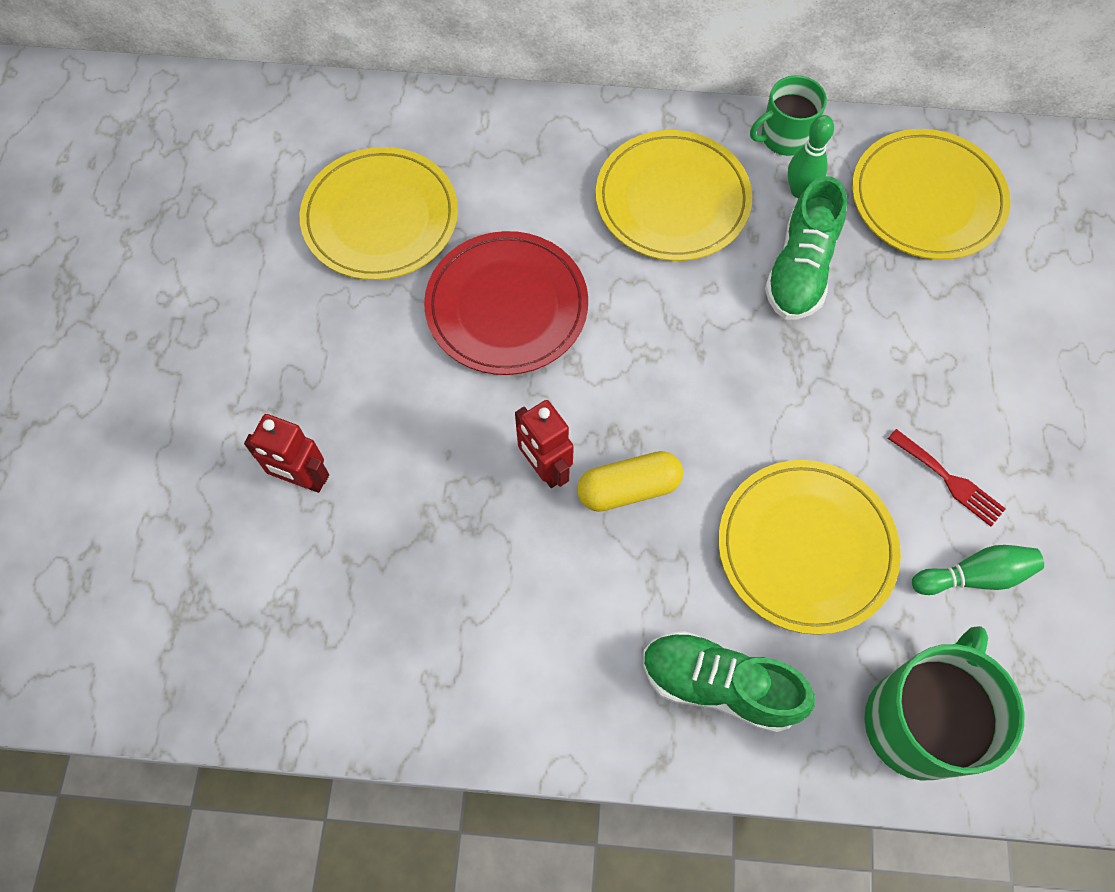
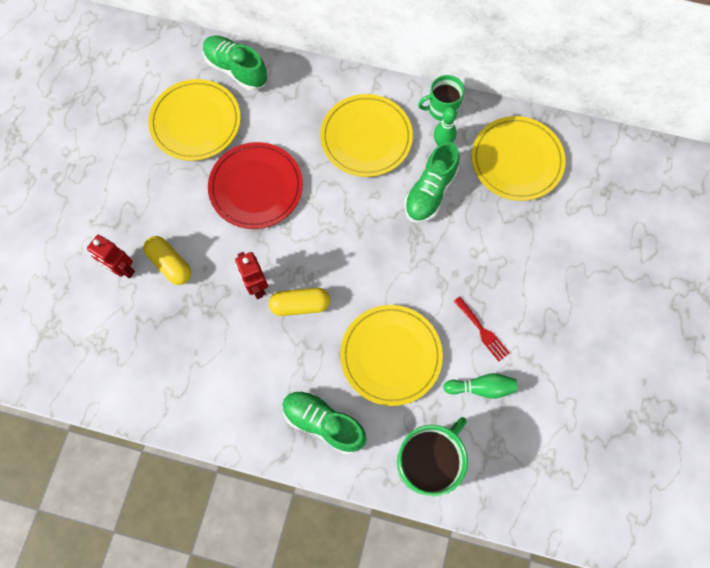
camera: 10 degrees right, 5 degrees up
(386, 456) = (170, 264): none -> yellow capsule
(431, 126) = (236, 69): none -> green shoe

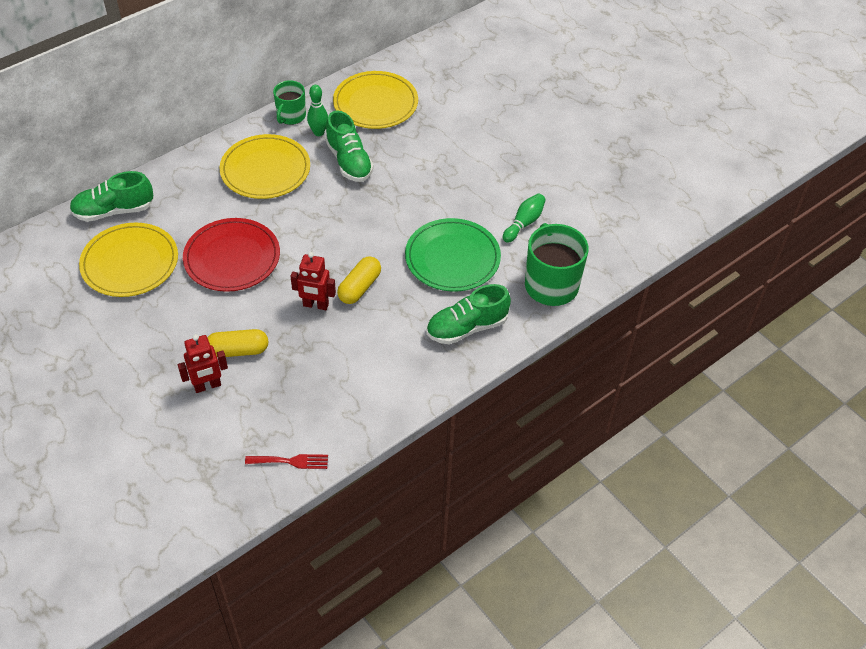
camera: 55 degrees left, 20 degrees down
(391, 355) = (452, 258): yellow plate -> green plate
(482, 331) = (483, 197): red fork -> red fork (291, 461)

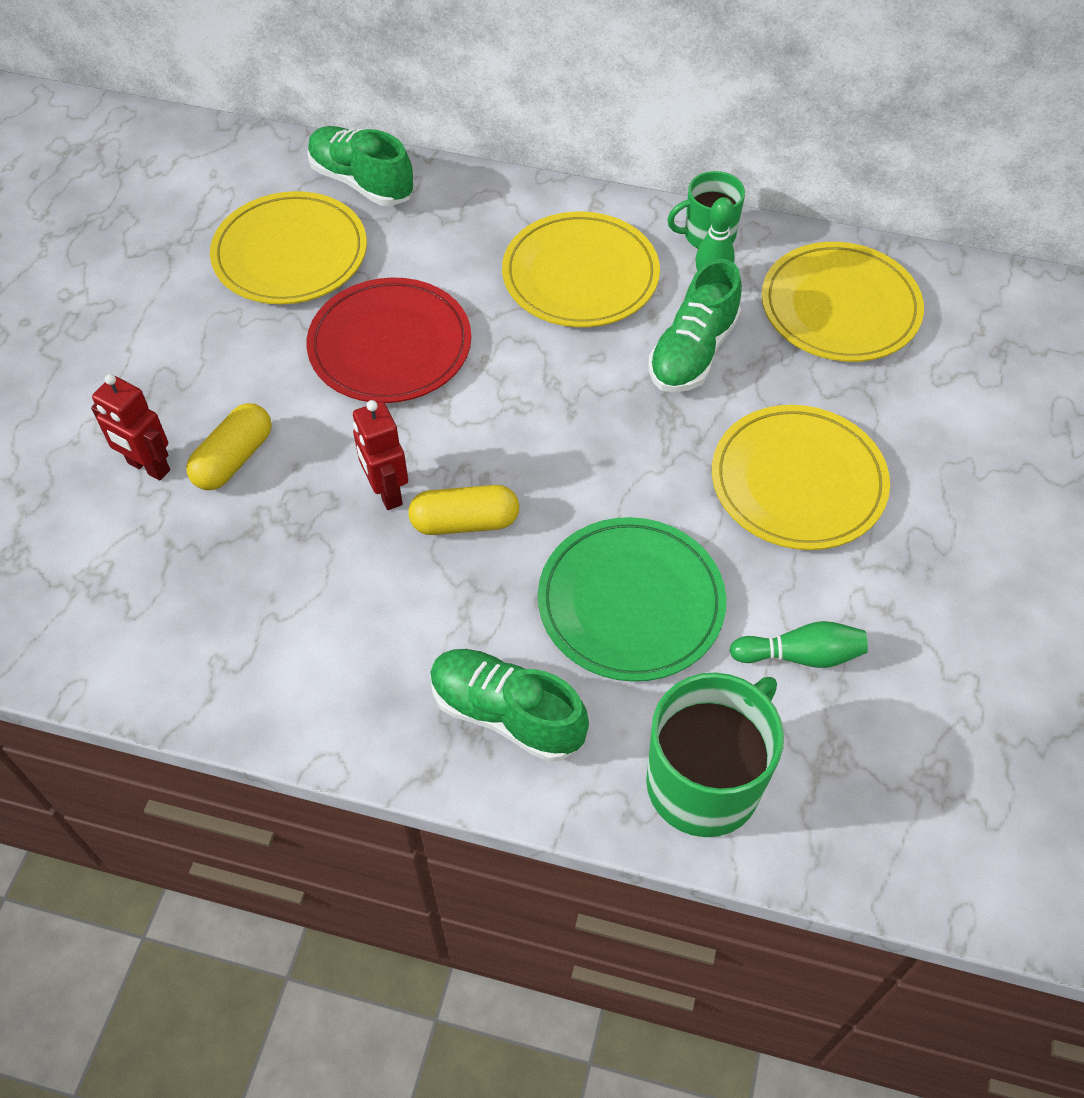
camera: 55 degrees right, 5 degrees up
(238, 350) = (234, 459): yellow capsule -> yellow capsule turned 75 degrees clockwise
(291, 461) = (84, 648): red fork -> none
(446, 172) = (798, 481): none -> yellow plate

